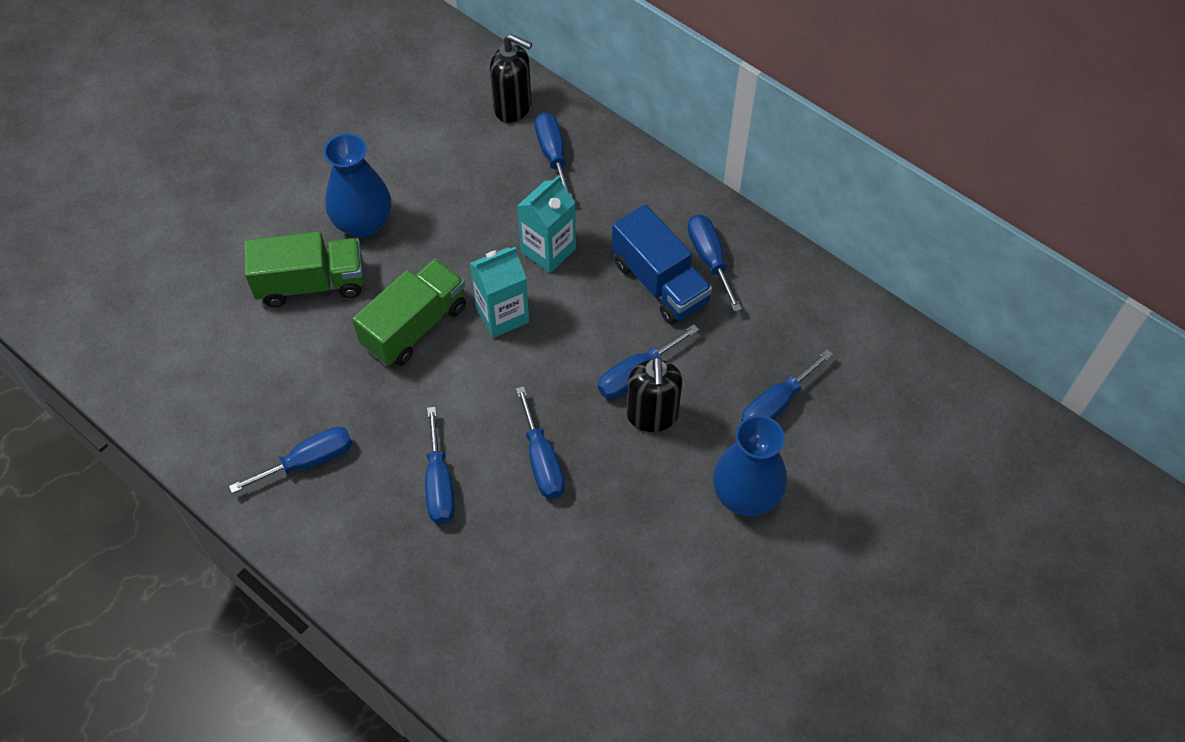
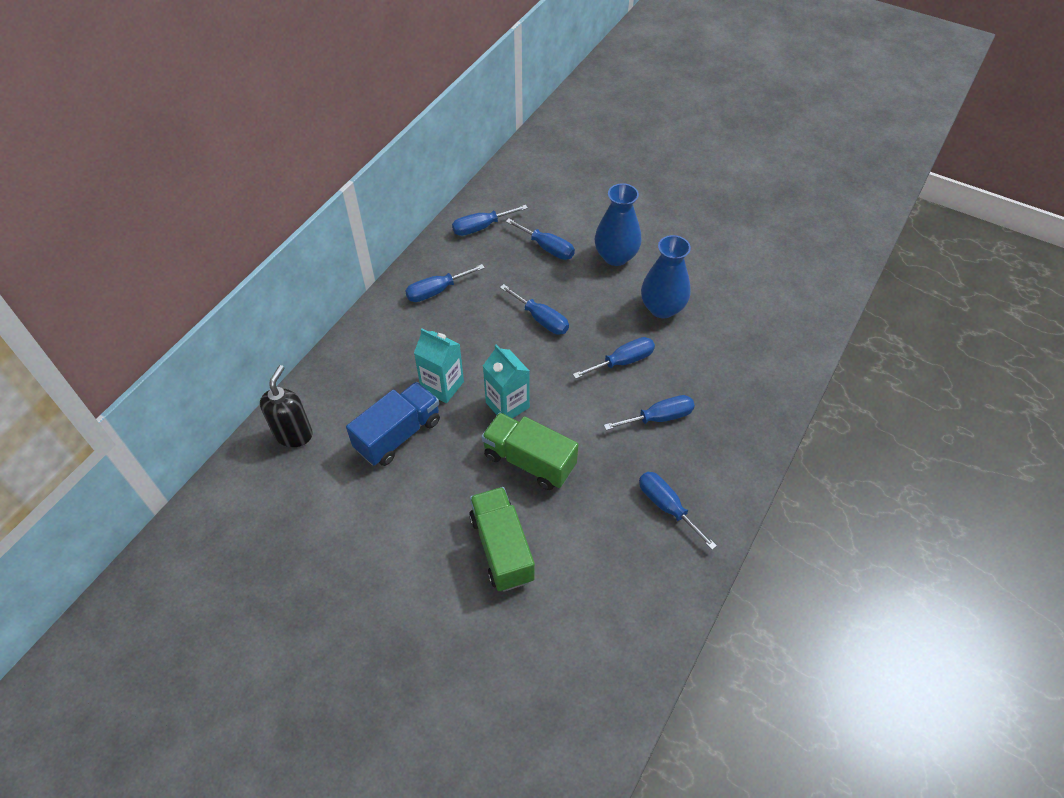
camera: 100 degrees left, 5 degrees down
(363, 223) = (432, 522): blue vase -> blue vase (662, 308)
(553, 155) = (345, 398): blue screwdriver -> blue screwdriver (481, 227)
(652, 416) = (572, 307): black soap dispenser -> none
(659, 283) = (462, 316): blue truck -> blue truck (398, 434)

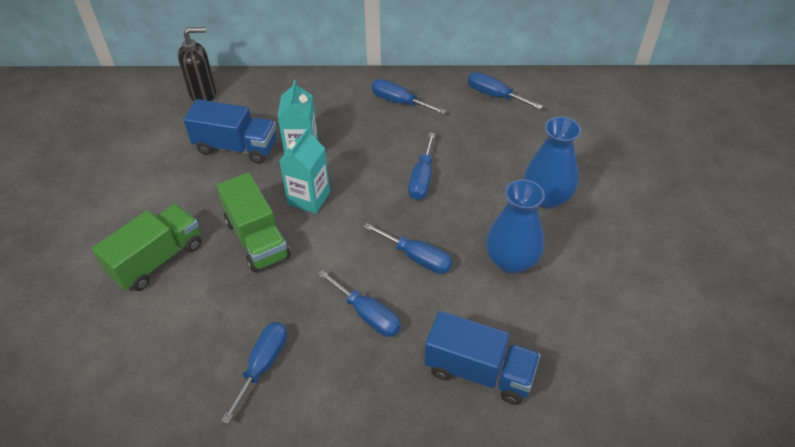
camera: 60 degrees right, 5 degrees down
(529, 461) = (257, 239): green truck -> green truck turned 150 degrees clockwise
(547, 248) = (511, 146): blue screwdriver -> none
(746, 375) = (479, 371): none -> blue truck

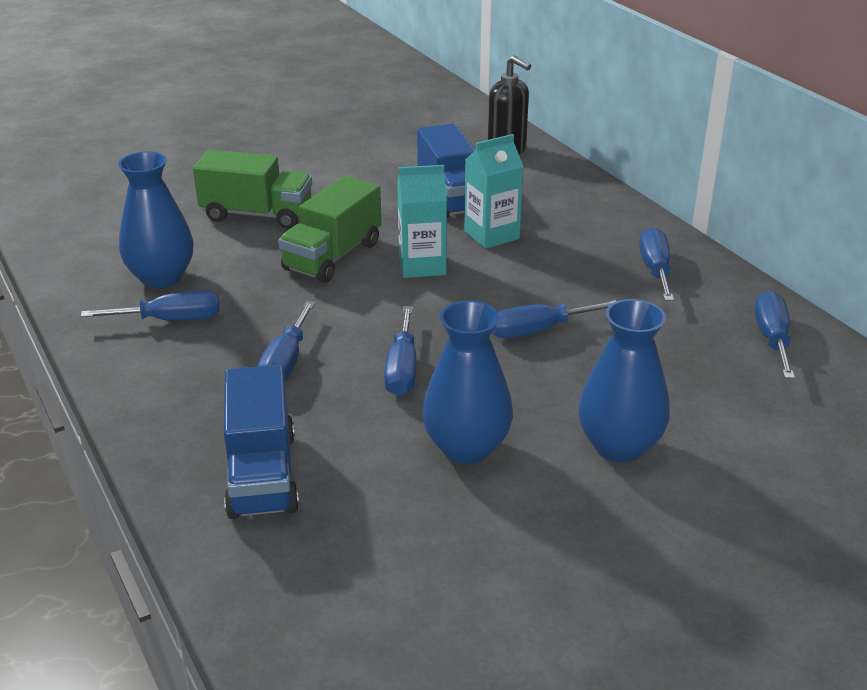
camera: 60 degrees right, 15 degrees down
(196, 352) = (161, 277): none -> blue vase

